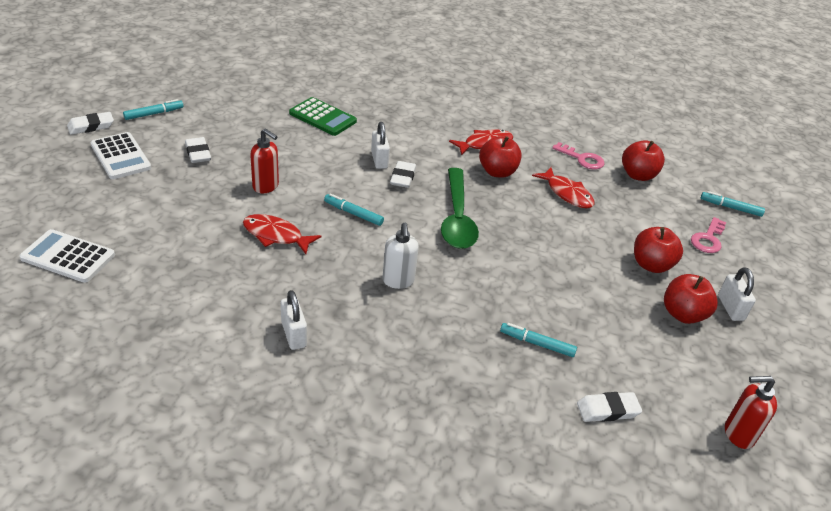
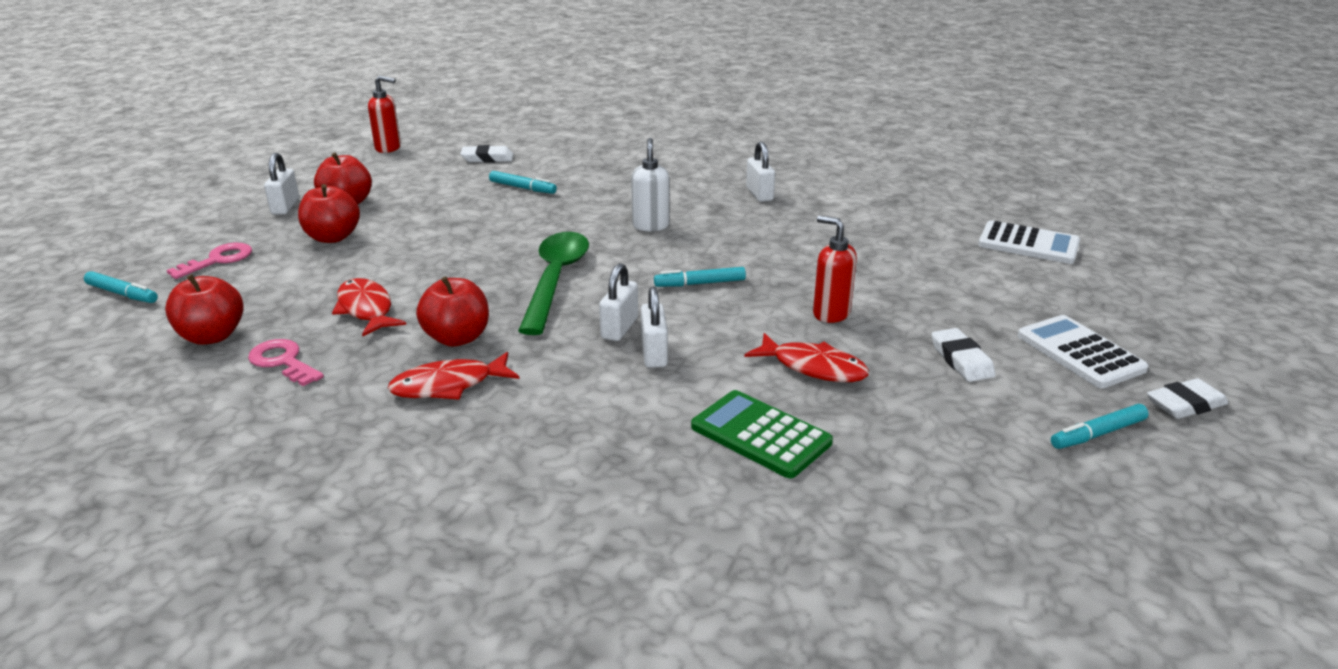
camera: 170 degrees left, 10 degrees down
(276, 235) = (799, 262): red fish -> red fish (813, 367)
(353, 213) = (700, 283): turquoise marker -> turquoise marker turned 135 degrees clockwise
(403, 177) = (619, 328): white eraser -> white padlock

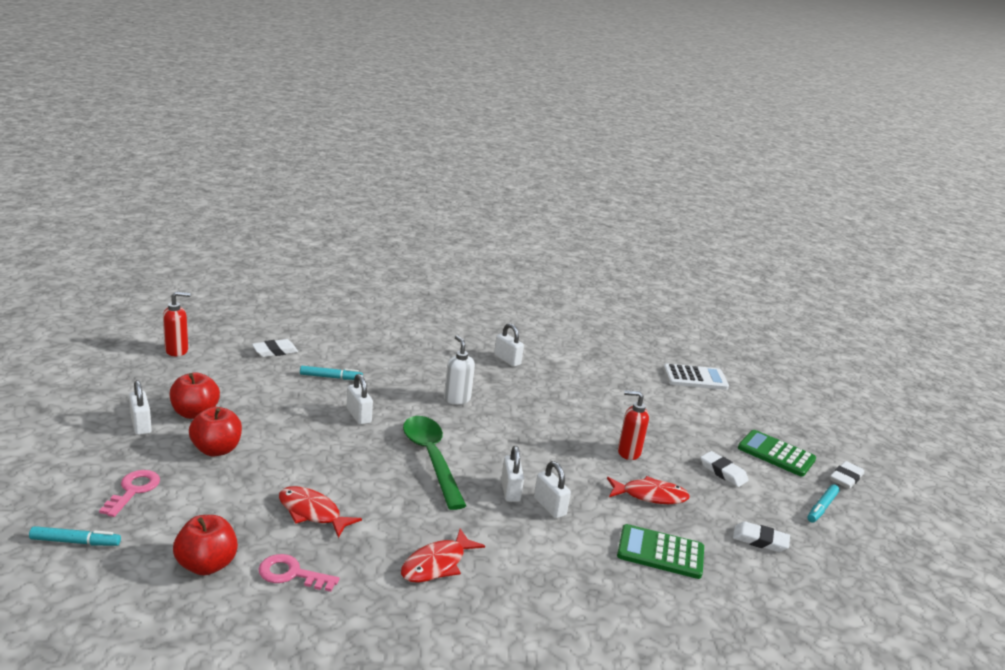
camera: 30 degrees left, 5 degrees down
(457, 338) = (406, 523): red apple -> none
(515, 227) = (358, 416): none -> white padlock
(700, 283) = (531, 443): turquoise marker -> none
(939, 453) = (760, 540): none -> white eraser
(1080, 352) = (776, 454): white calculator -> green calculator

